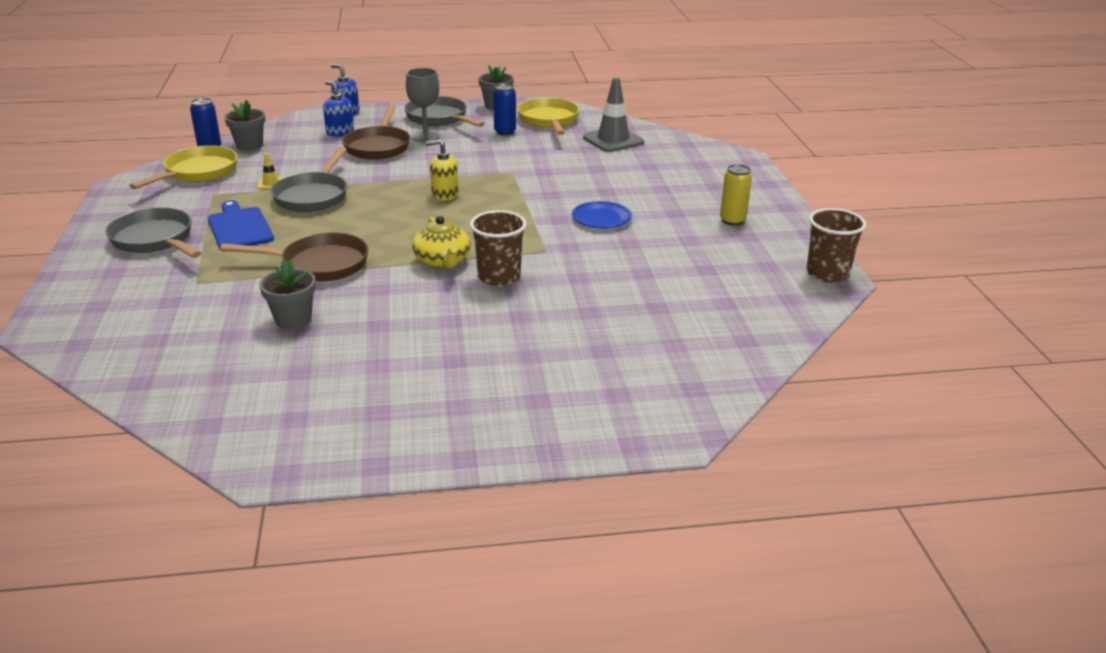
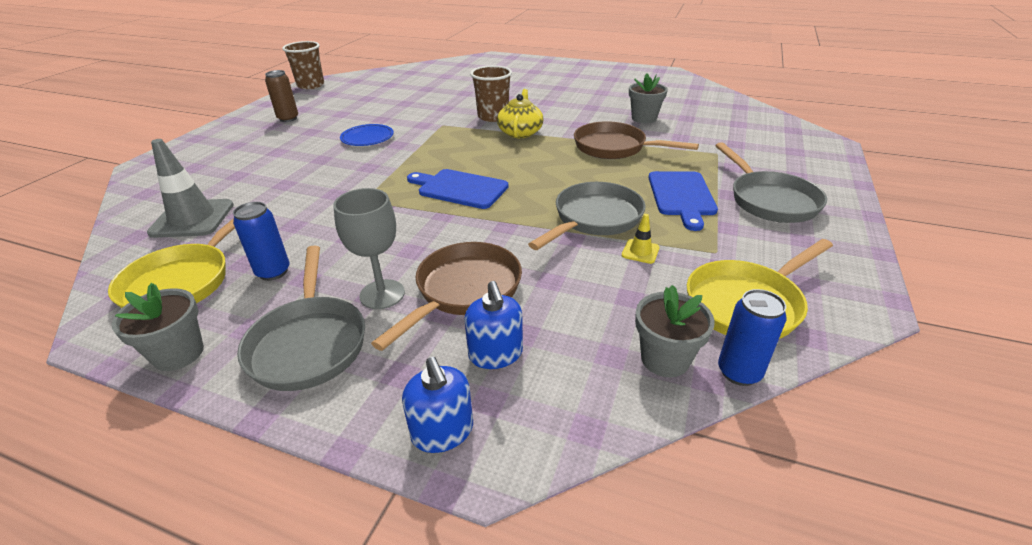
camera: 150 degrees left, 5 degrees up
(445, 194) = (459, 188): yellow soap dispenser -> blue cutting board
(732, 220) = (288, 118): yellow can -> brown can

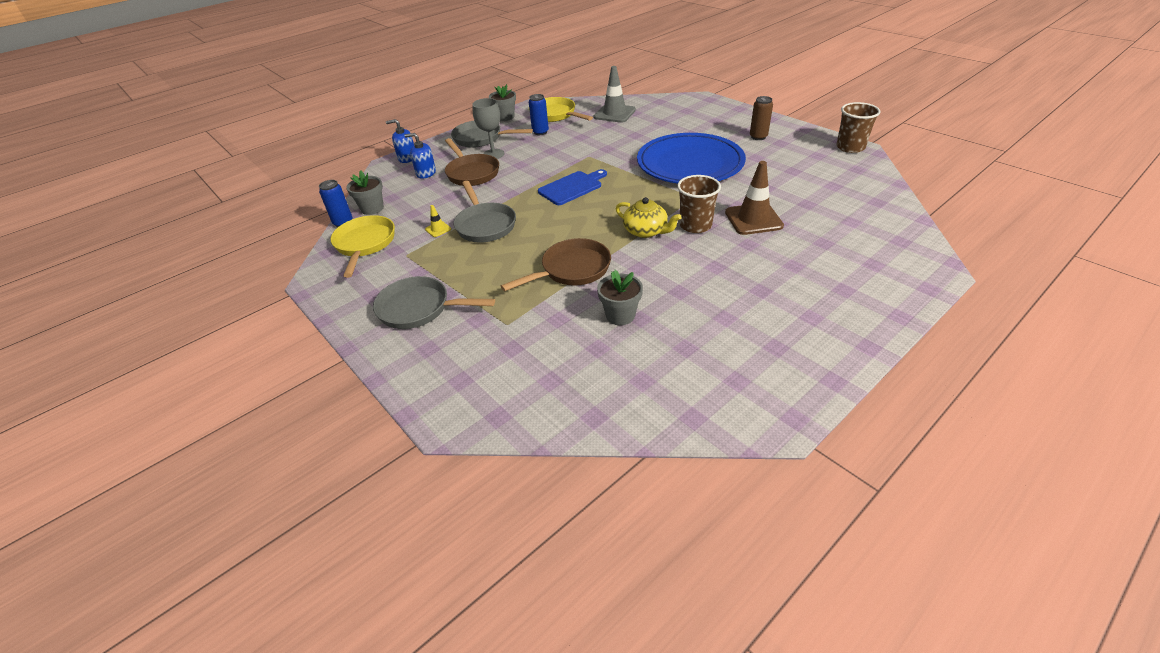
camera: 120 degrees right, 5 degrees up
(367, 138) = (690, 164): blue plate -> blue plate, size x2.44
(465, 100) = (753, 219): none -> brown traffic cone
(681, 196) = (469, 270): blue cutting board -> none

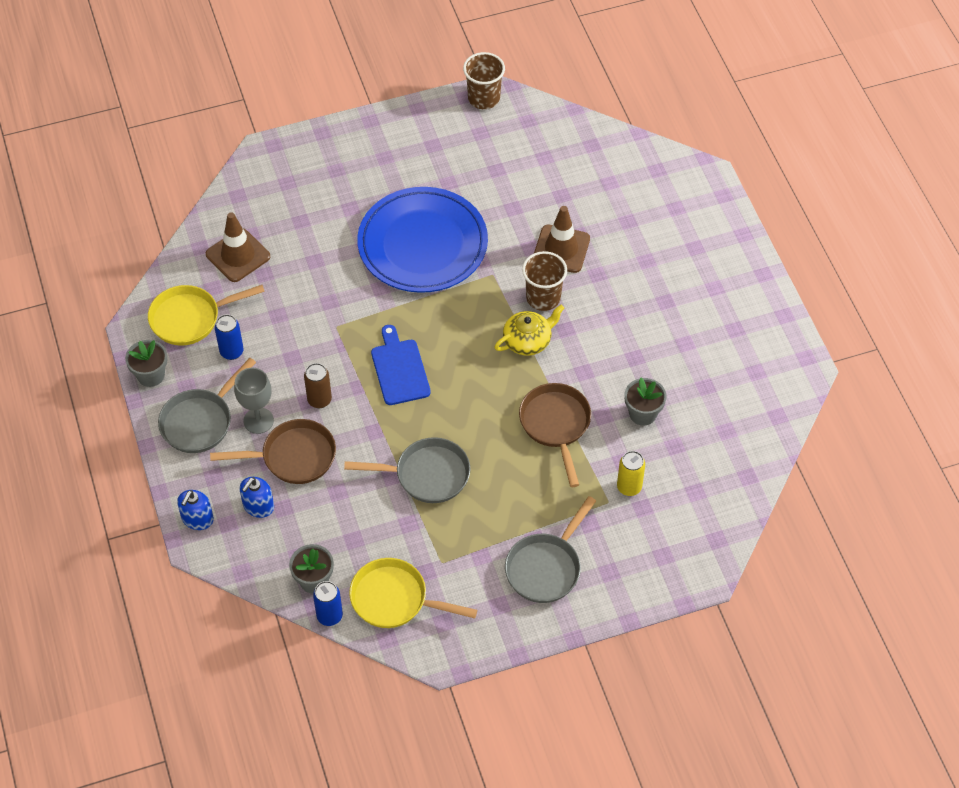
camera: 70 degrees left, 15 degrees up
(438, 229) = (407, 521): yellow traffic cone -> none
(530, 332) = (629, 487): none -> yellow can
(614, 113) = (238, 255): grey traffic cone -> brown traffic cone
(758, 137) = (405, 156): brown can -> brown can (319, 400)

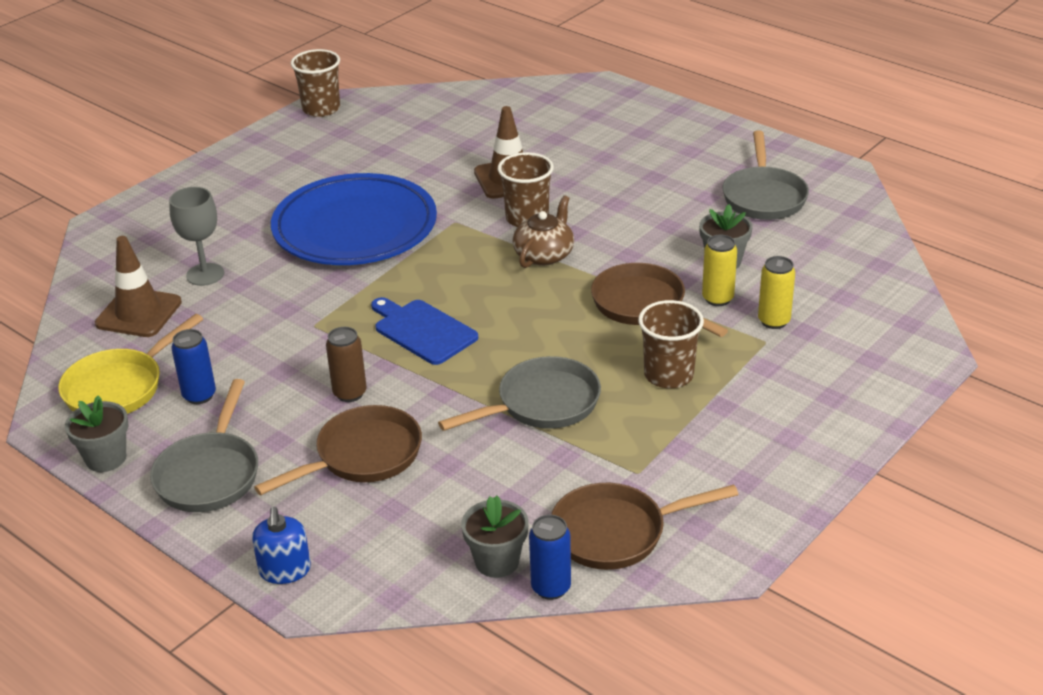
camera: 30 degrees left, 20 degrees down
(258, 420) = (287, 442): grey goblet -> grey goblet (205, 274)
(258, 506) = (357, 521): blue soap dispenser -> none
(394, 599) = (616, 533): yellow pan -> brown pan
(522, 495) = (668, 375): none -> brown cup
(528, 340) = (544, 255): yellow teapot -> brown teapot
(546, 567) = (760, 424): grey pan -> grey pan (763, 197)
(609, 446) = (717, 299): none -> yellow can

